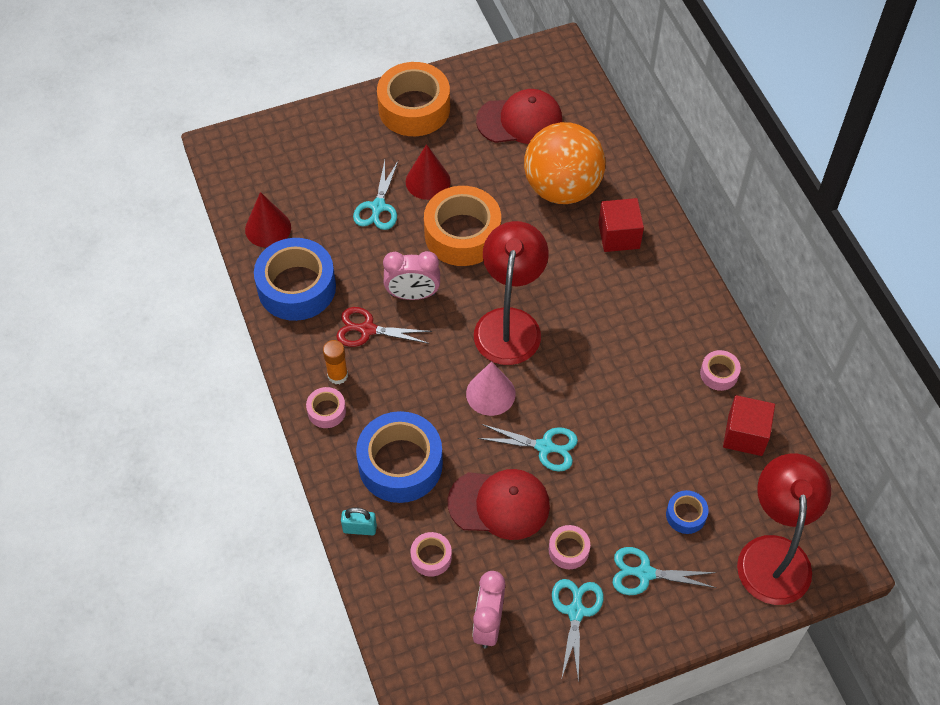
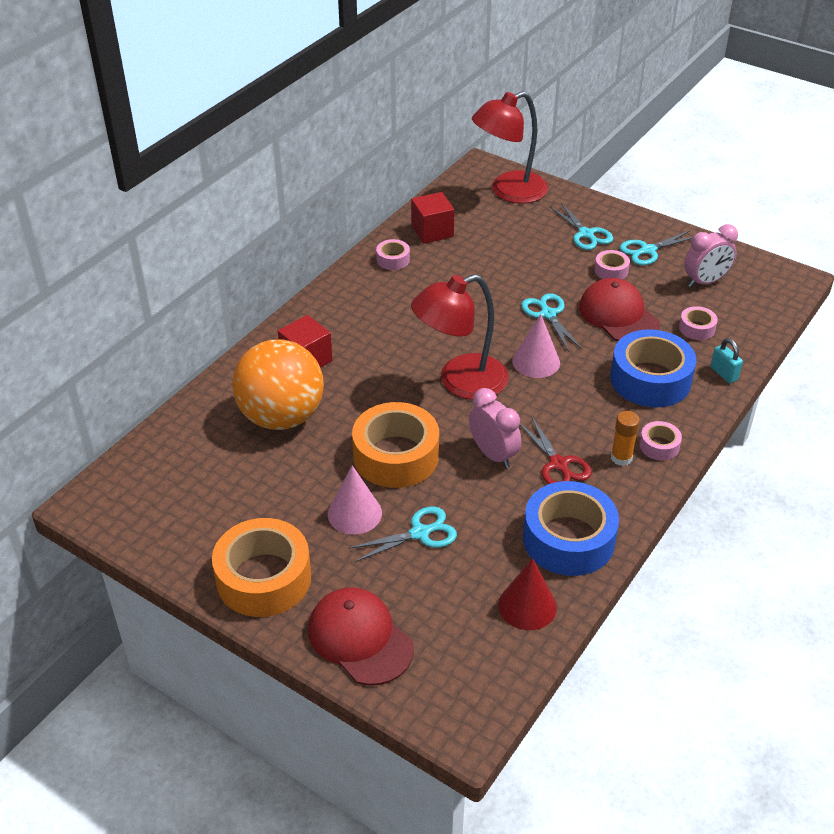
camera: 125 degrees left, 15 degrees down
(428, 181) = (354, 513): red cone -> pink cone
(520, 120) = (216, 485): red cap -> red cap (360, 638)
(686, 515) = (524, 233): blue tape -> none

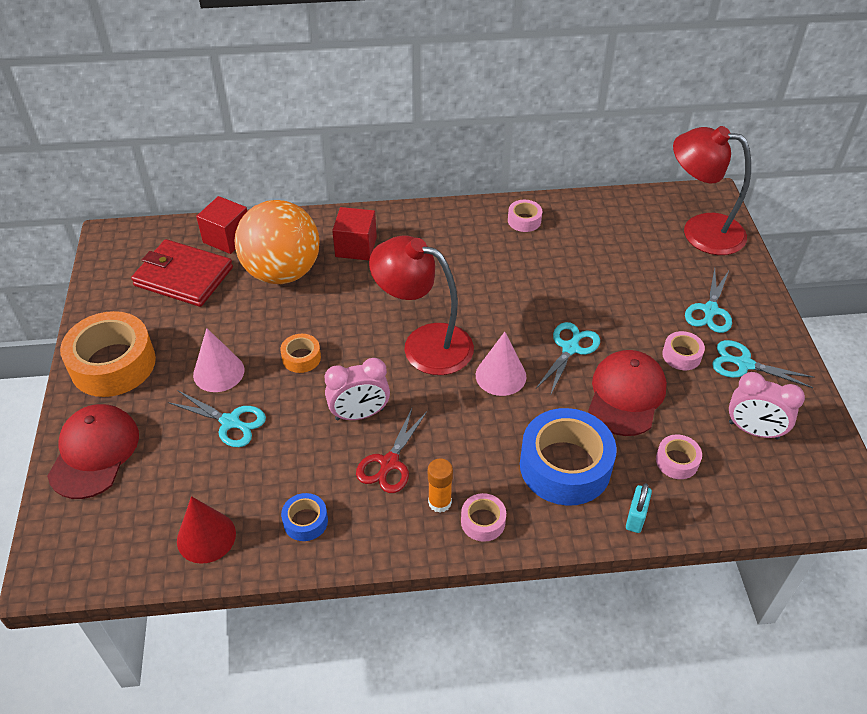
camera: 50 degrees right, 5 degrees up
(207, 480) = (183, 276): none -> red wallet
(396, 456) = (301, 358): orange tape -> orange tape, size x0.47
(432, 231) = (587, 220): red cube -> red cube (227, 238)
(493, 454) = (359, 414): pink clock -> pink clock turned 60 degrees clockwise
(568, 539) = (305, 521): blue tape -> blue tape, size x0.47

